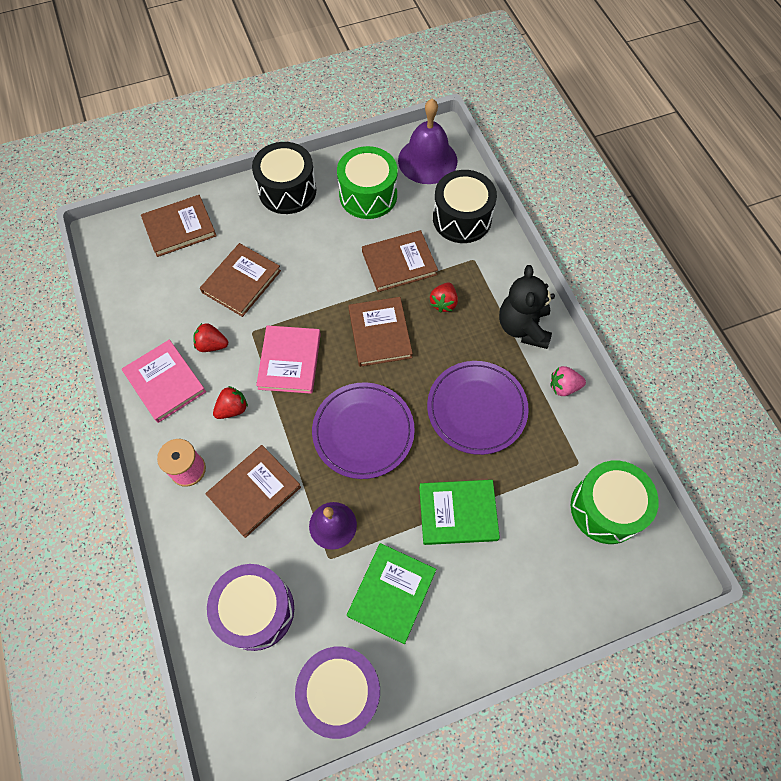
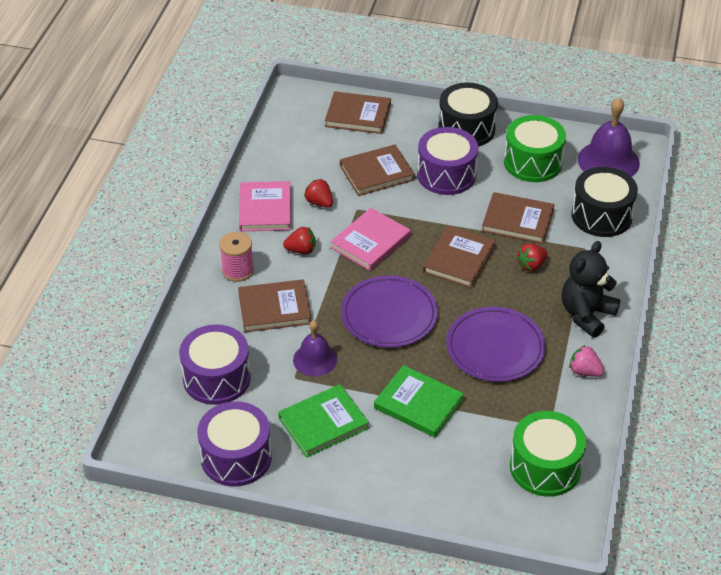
camera: 35 degrees right, 20 degrees down
(304, 249) = (446, 175): none -> purple drum

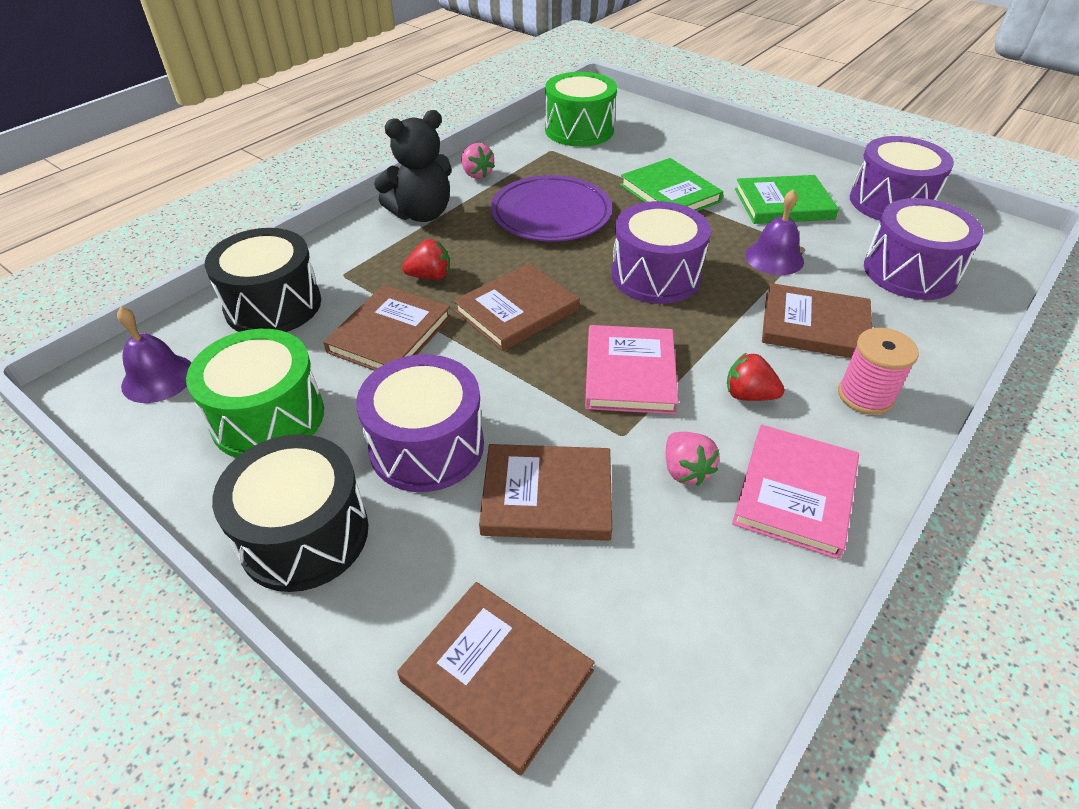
camera: 155 degrees left, 0 degrees up
(319, 203) = (685, 470): red strawberry -> pink strawberry
(370, 242) = (630, 373): pink book -> pink book turned 60 degrees counterclockwise
(389, 315) = (655, 275): purple plate -> purple drum
(517, 221) = (390, 334): brown book -> brown book turned 75 degrees clockwise
(608, 161) = (158, 378): purple bell -> purple bell, size x0.63

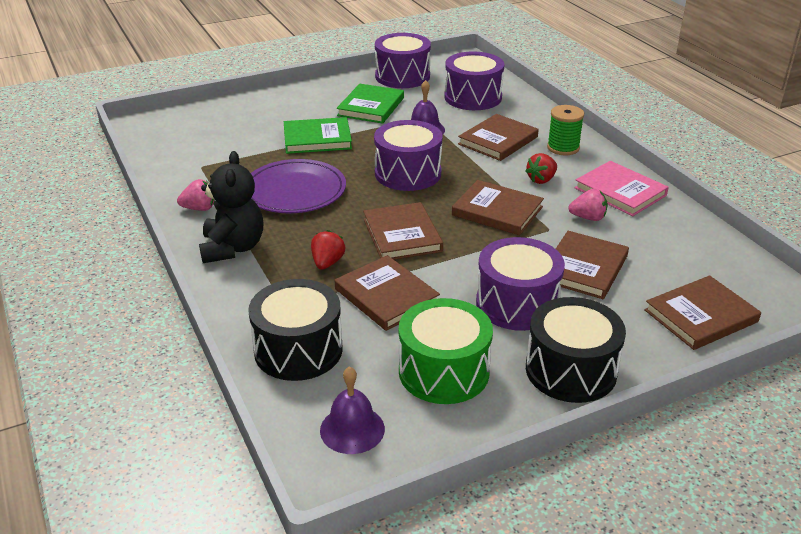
camera: 65 degrees left, 10 degrees down
(579, 130) = (185, 146): green drum -> none
(630, 373) = (497, 211): pink book -> brown book
(865, 395) = (563, 148): pink spool -> green spool

